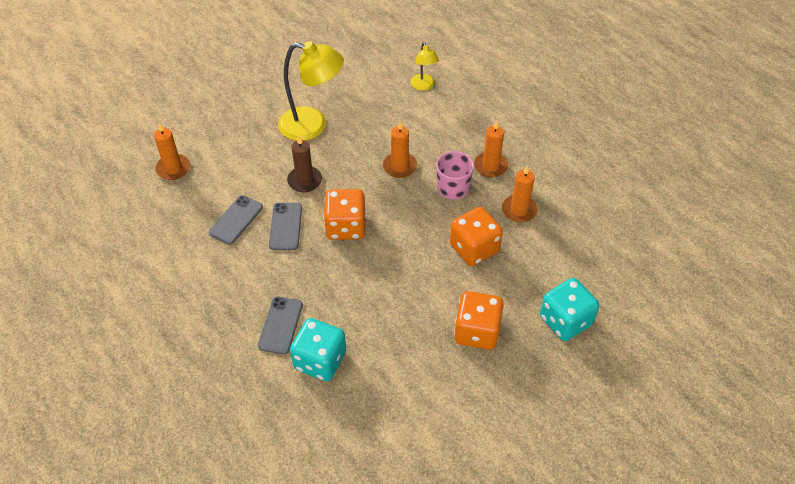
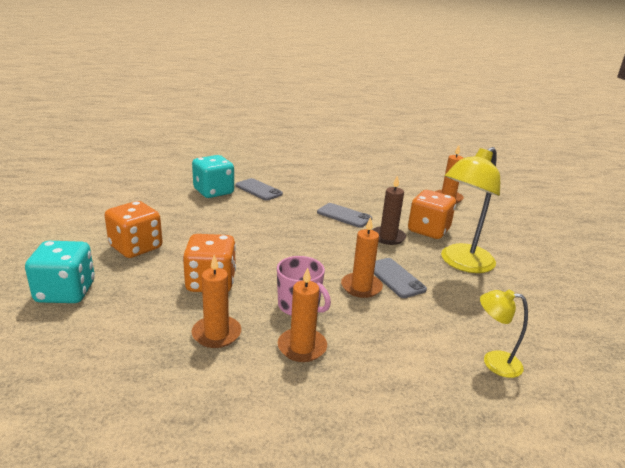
camera: 120 degrees right, 25 degrees down
(236, 220) = (371, 203): grey phone -> grey phone (395, 278)
(346, 227) = (315, 236): orange dice -> orange dice (428, 230)

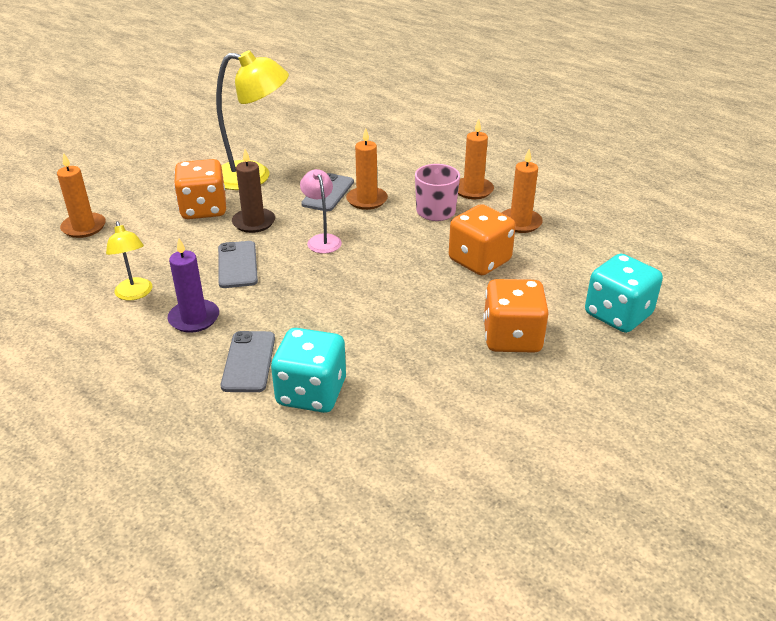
camera: 130 degrees left, 10 degrees up
(312, 192) = (194, 318): none -> purple candle
(331, 247) = (322, 240): none -> pink lamp
(494, 362) = (375, 136): yellow lamp -> yellow lamp (135, 294)

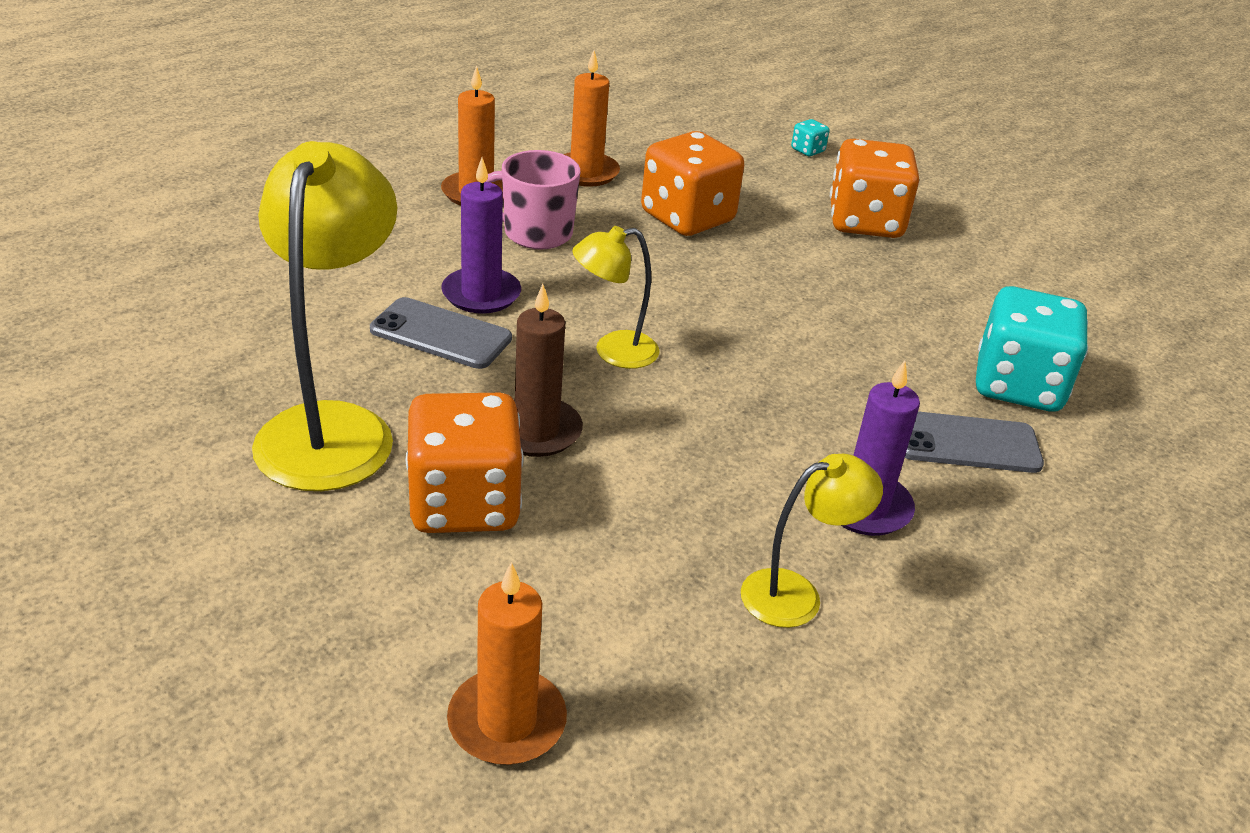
camera: 90 degrees left, 0 degrees up
(237, 265) = (691, 454): grey phone -> none
(322, 240) = (613, 352): pink lamp -> yellow lamp
(367, 200) = (481, 294): orange candle -> purple candle
(618, 315) = (807, 150): turquoise dice -> turquoise dice, size x0.41

